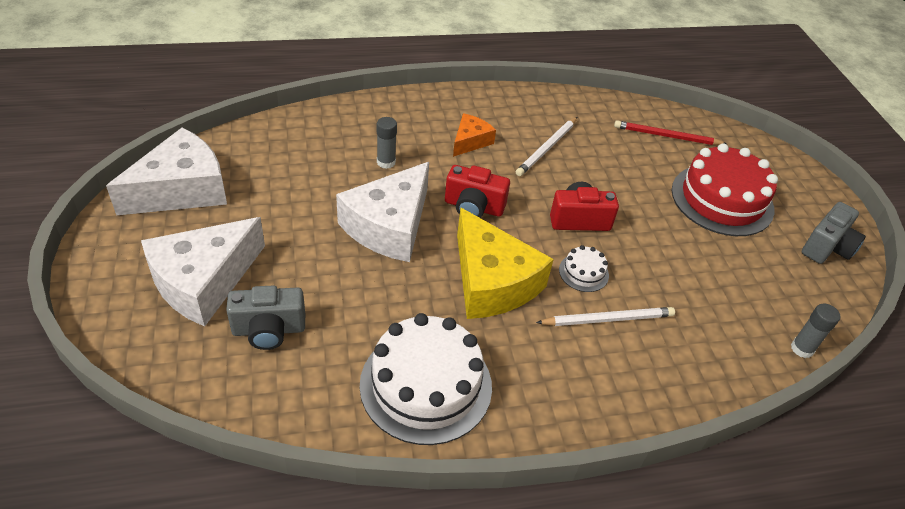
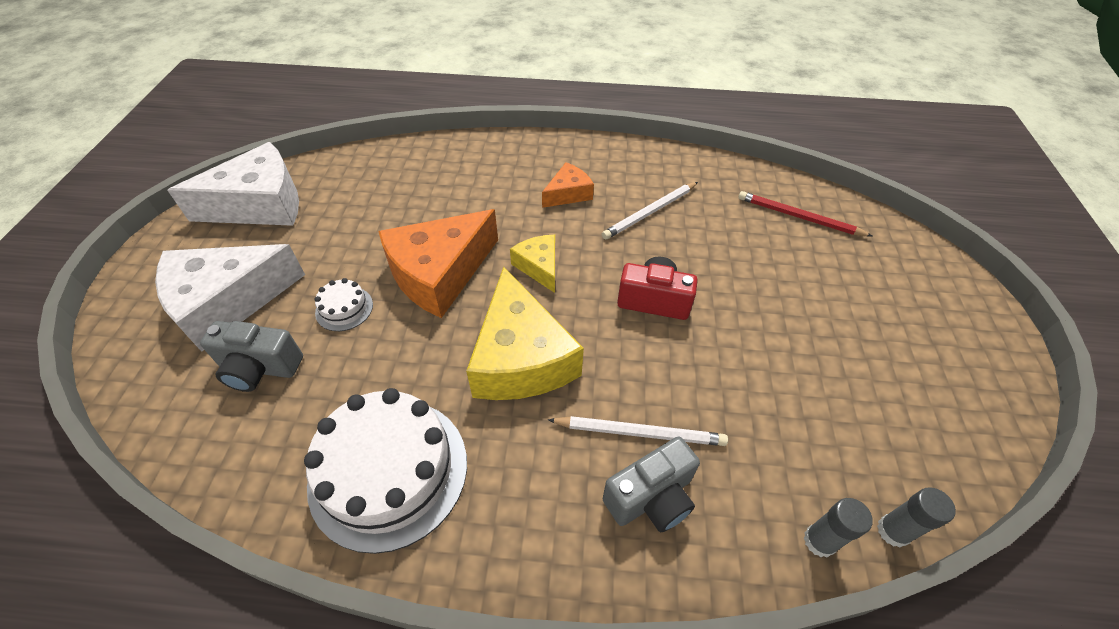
camera: 20 degrees right, 5 degrees up
(386, 162) = (469, 204): grey glue stick -> grey glue stick (819, 541)
(389, 226) = (439, 273): white cheese -> orange cheese
(473, 207) = (539, 267): red camera -> yellow cheese
(583, 272) = (633, 366): white cake -> white cake (344, 308)
(722, 199) = (844, 304): red cake -> none
(827, 247) = (972, 391): grey camera -> grey camera (651, 498)

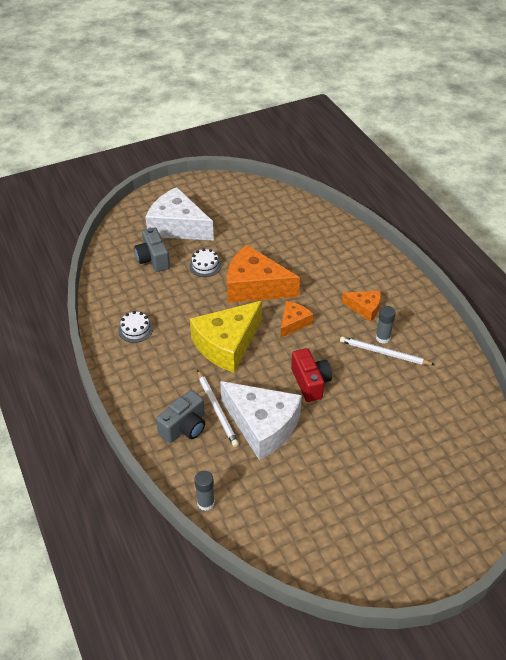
camera: 60 degrees right, 5 degrees down
(260, 204) = (243, 196): white cheese -> white cheese (262, 425)
(388, 471) = (135, 329): white cake -> white cake, size x0.44
(539, 267) = (293, 323): yellow cheese -> orange cheese
(651, 498) = (184, 427): grey camera -> grey camera turned 75 degrees counterclockwise
(798, 217) = (453, 432): red pencil -> none
(893, 531) = (232, 534): grey glue stick -> grey glue stick (383, 338)

